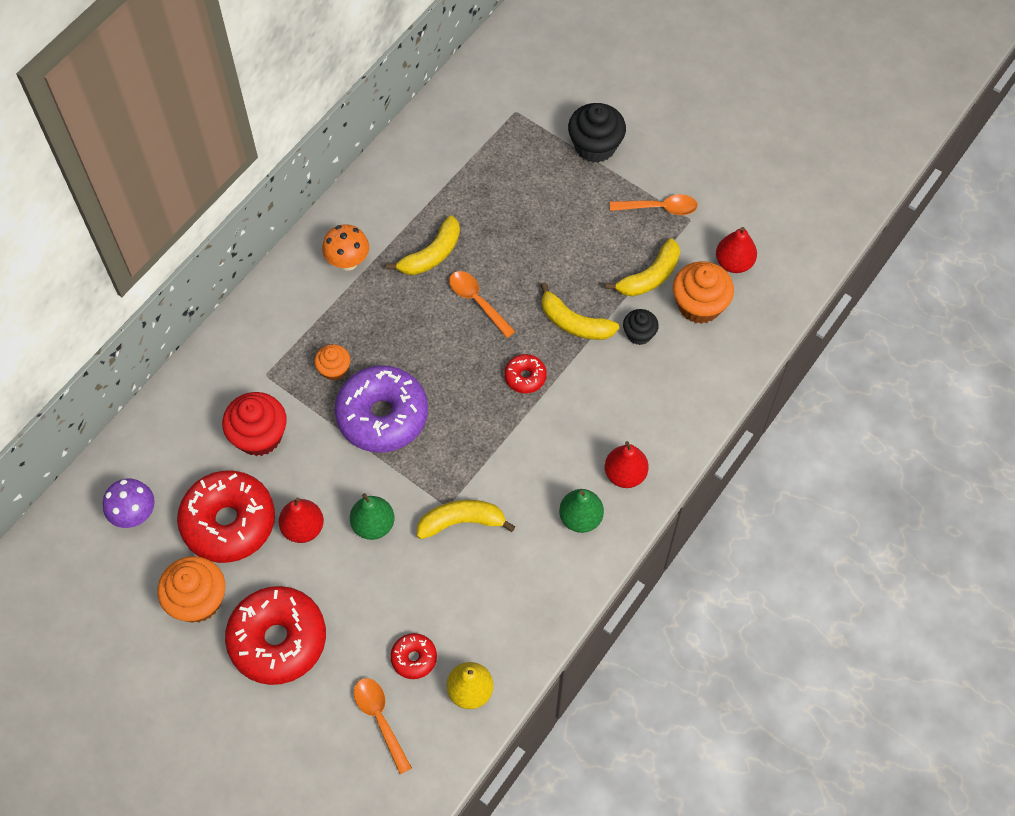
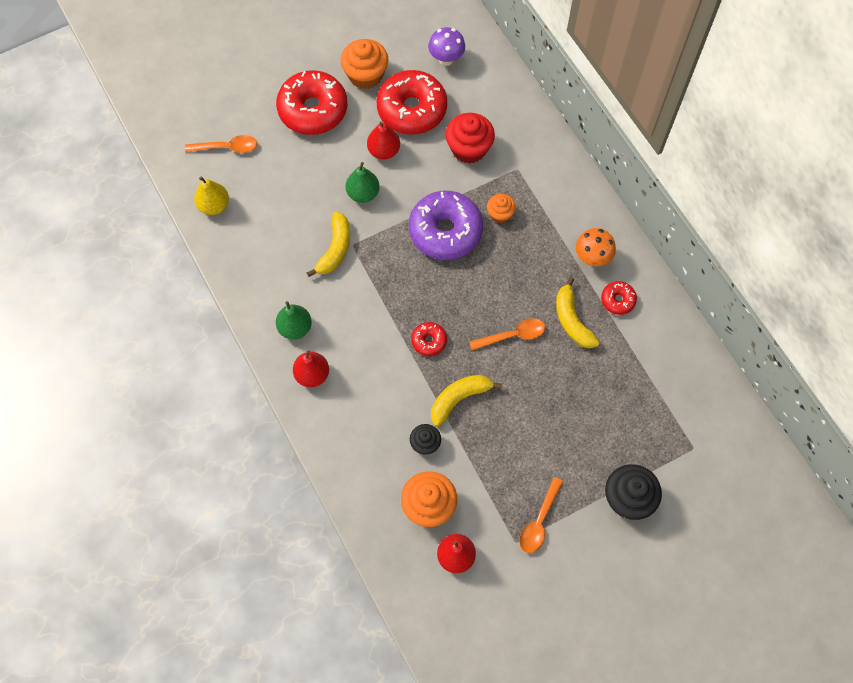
camera: 115 degrees right, 5 degrees up
(414, 658) = (255, 182): red donut -> red donut (617, 300)
(650, 277) = (474, 479): yellow banana -> none

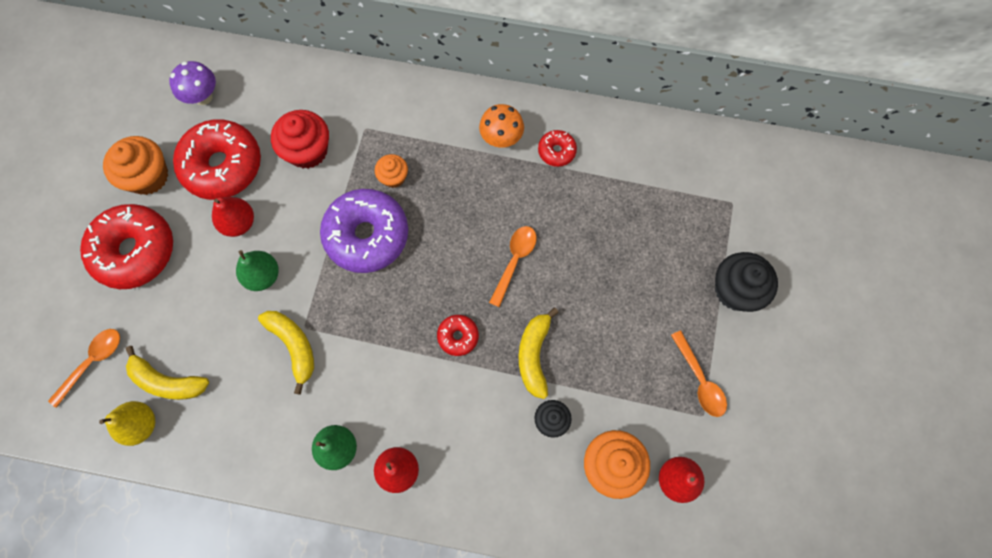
camera: 50 degrees left, 5 degrees up
(572, 320) = (543, 202): yellow banana -> yellow banana (167, 381)

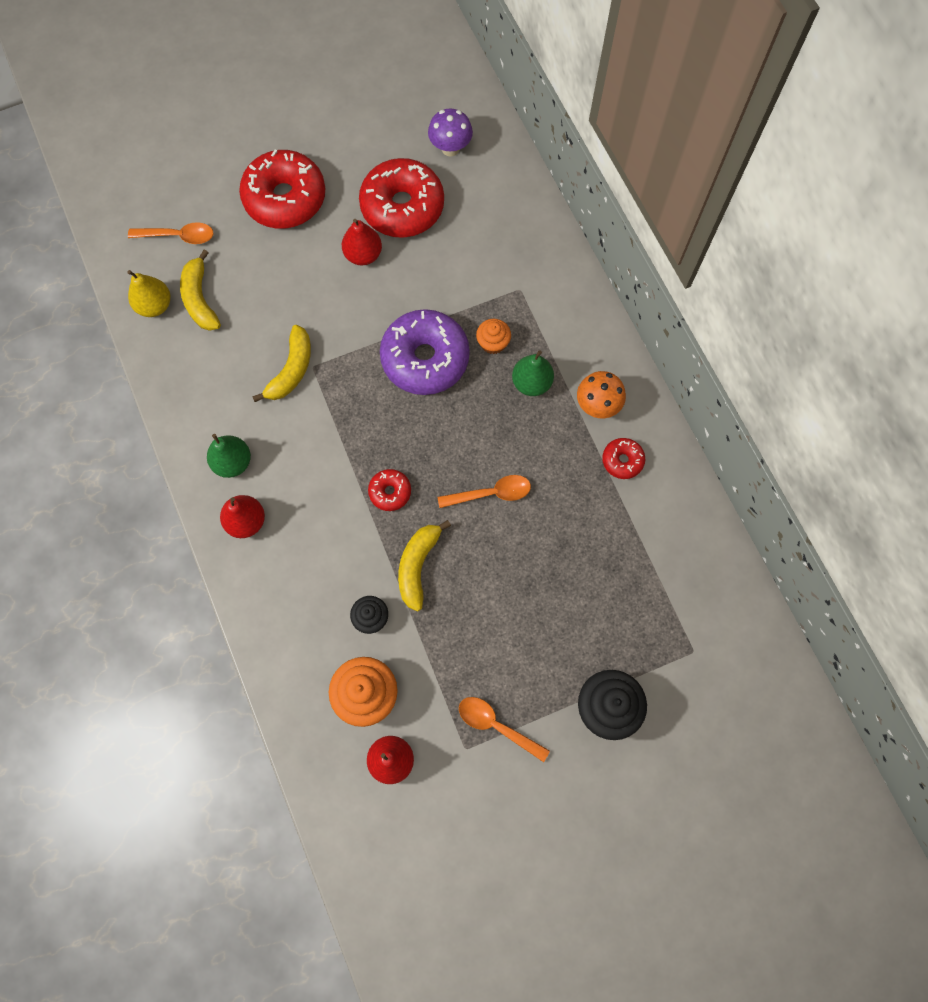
camera: 55 degrees right, 0 degrees up
(148, 176) = (352, 161): orange cupcake -> none
(263, 276) = (332, 305): green pear -> green pear (531, 383)
(307, 150) = (465, 260): red cupcake -> none
(534, 355) = (418, 566): yellow banana -> yellow banana turned 45 degrees counterclockwise
(699, 380) = (496, 726): orange spoon -> orange spoon turned 90 degrees clockwise

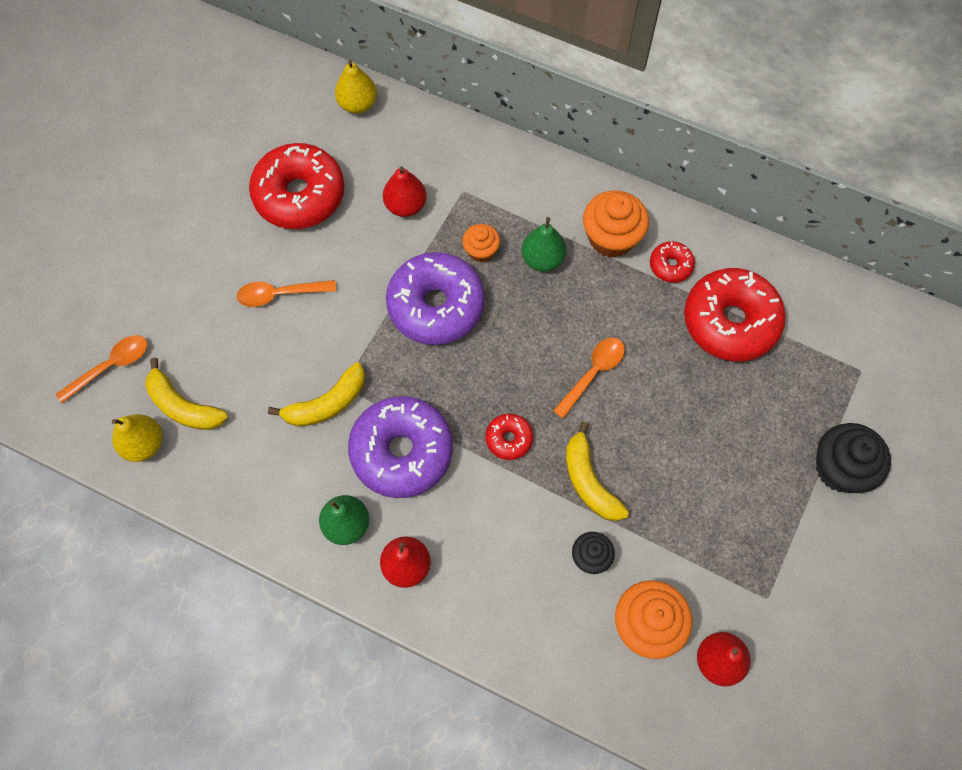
camera: 40 degrees left, 5 degrees down
(285, 198) = (185, 262): red donut -> red donut (730, 322)
(291, 370) = (327, 404): yellow banana -> yellow banana turned 75 degrees clockwise
(311, 442) = (402, 452): none -> purple donut
(363, 255) = (301, 259): red pear -> red pear (405, 206)
(450, 148) = (297, 118): purple mushroom -> none
(496, 726) = (773, 557): orange spoon -> orange spoon (280, 294)
(502, 168) = (358, 104): none -> yellow pear
(597, 406) = (611, 238): orange mushroom -> orange cupcake

